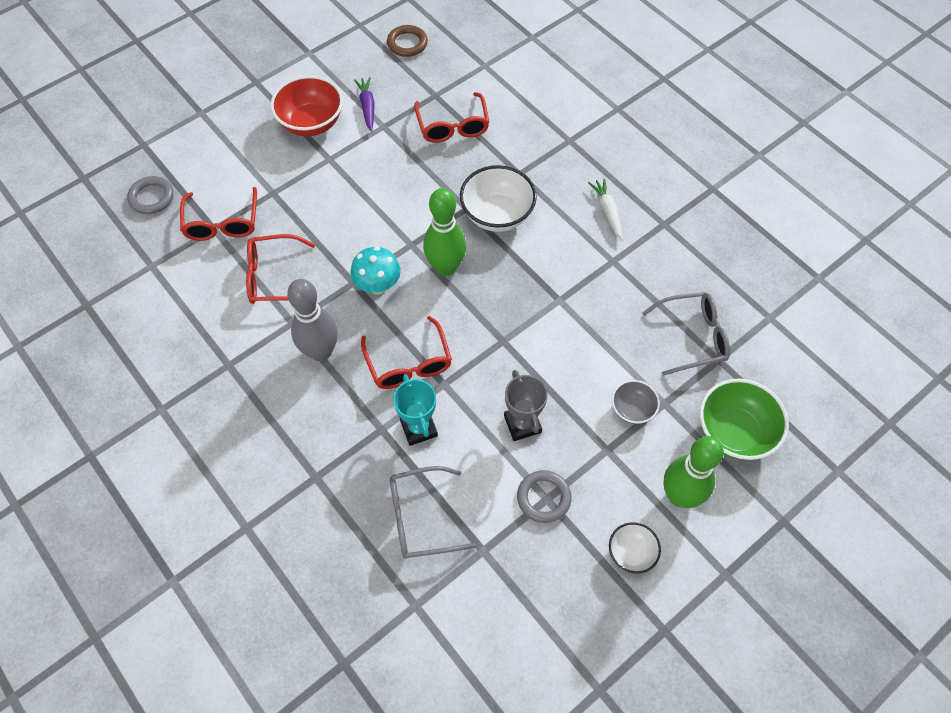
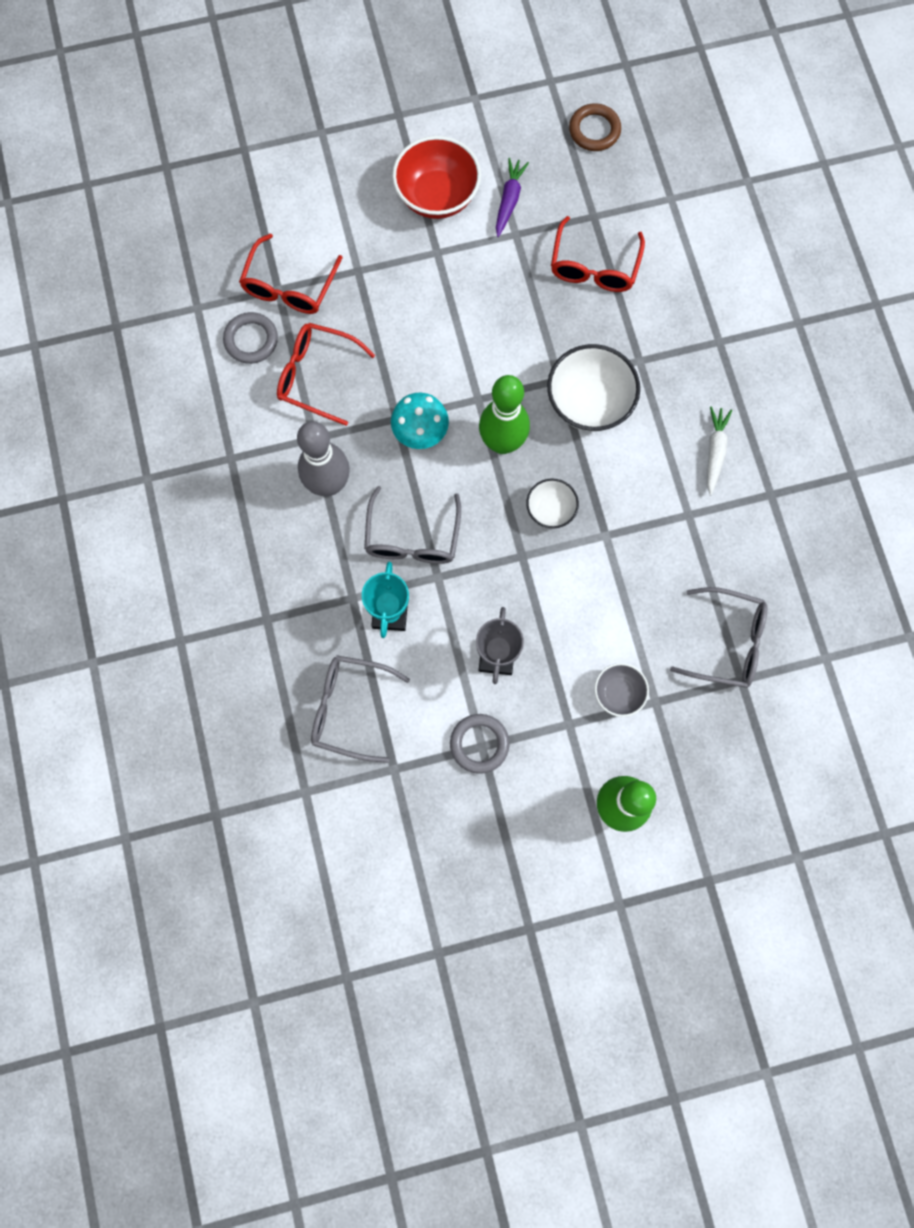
camera: 25 degrees right, 15 degrees up
(152, 197) = (228, 222): grey ring -> grey ring (251, 340)
(409, 363) = (412, 538): red glasses -> grey glasses
(631, 553) = (537, 840): white bowl -> white bowl (550, 510)
(734, 432) = (712, 766): green bowl -> none

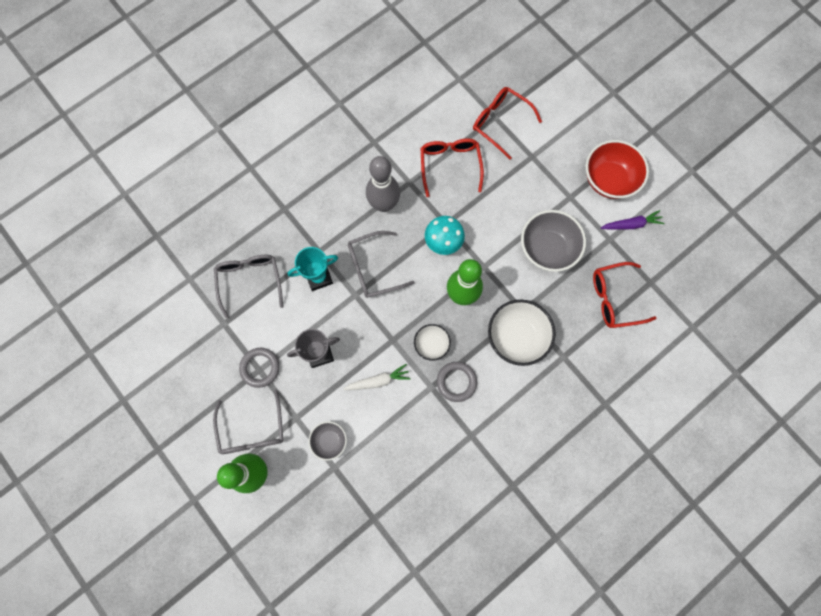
camera: 65 degrees right, 0 degrees up
(251, 340) = (454, 118): grey ring -> grey ring (456, 382)
(289, 286) = (500, 123): red glasses -> red glasses turned 45 degrees clockwise
(492, 312) = (547, 249): none -> grey bowl
(594, 130) = (713, 255): brown ring -> none
(714, 452) = (524, 434): white carrot -> white carrot (378, 381)
(727, 642) = (395, 499): grey glasses -> grey glasses (252, 430)

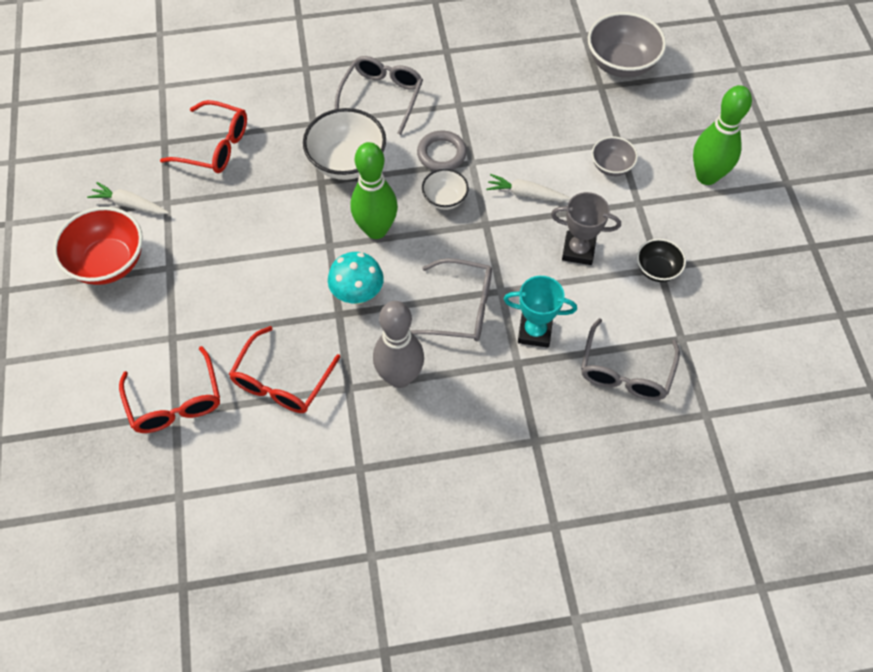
camera: 150 degrees left, 15 degrees down
(252, 430) = (693, 214): grey glasses -> grey glasses (382, 96)
(260, 368) = (657, 269): grey ring -> black bowl
(547, 249) = (243, 227): grey bowl -> grey bowl (621, 64)
(631, 224) = (130, 204): purple carrot -> white carrot

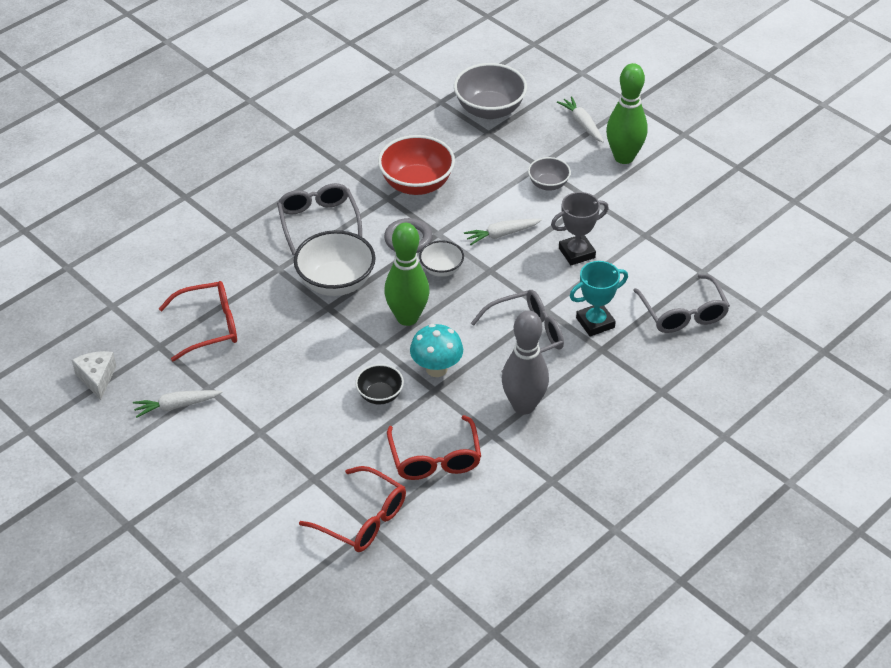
camera: 35 degrees left, 15 degrees down
(96, 144) = (97, 378): none -> white cheese
(108, 263) = (202, 456): red bowl -> red bowl (416, 184)
(657, 269) = (645, 237): black bowl -> black bowl (380, 395)
(695, 121) = (582, 124): none -> white carrot

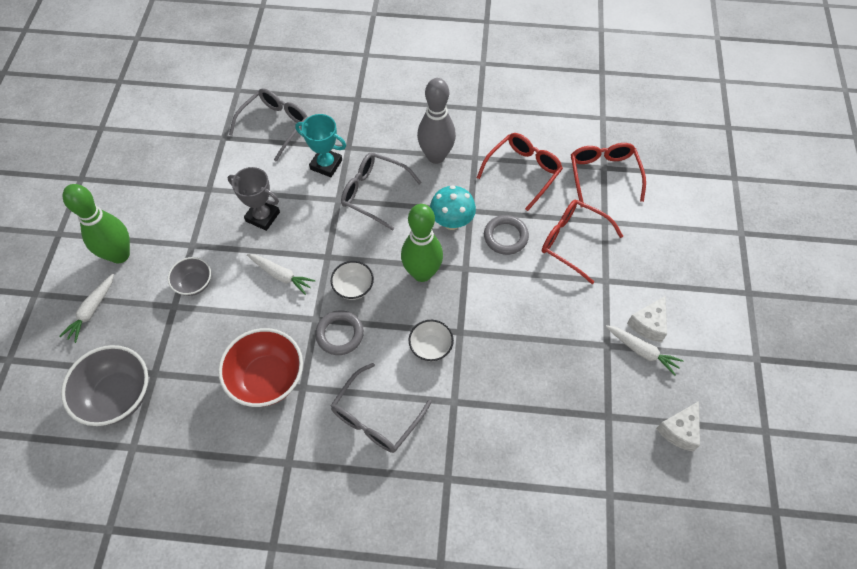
camera: 130 degrees left, 15 degrees up
(190, 429) = (648, 324): none -> white cheese
(209, 326) = (556, 397): red glasses -> red glasses (572, 241)
(336, 282) = (431, 347): white bowl -> white bowl, size x0.56
(380, 395) = (505, 237): black bowl -> grey ring

